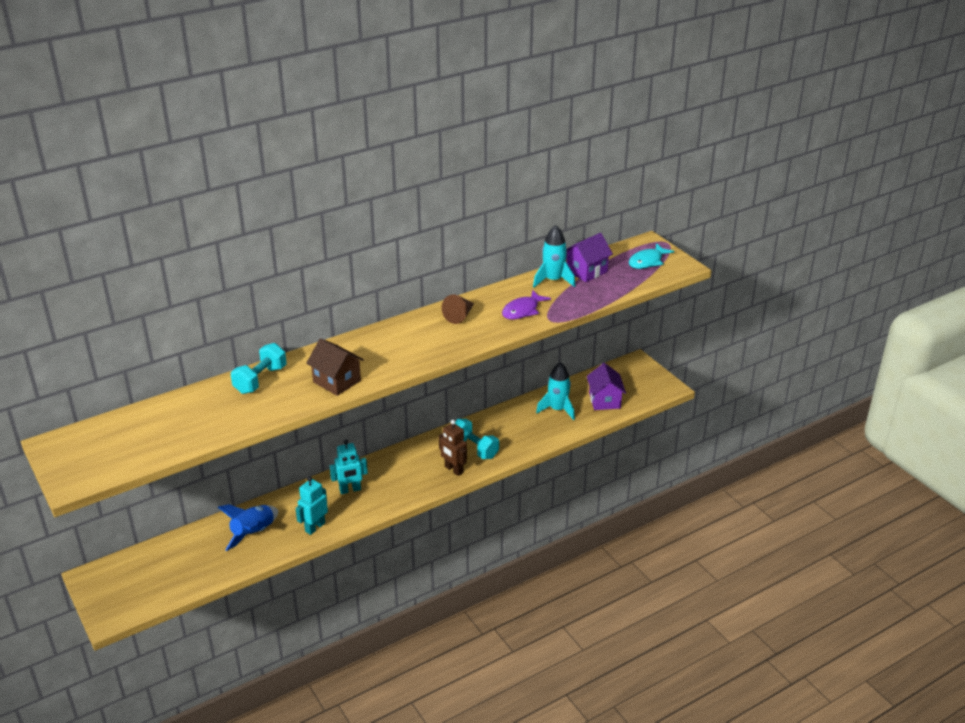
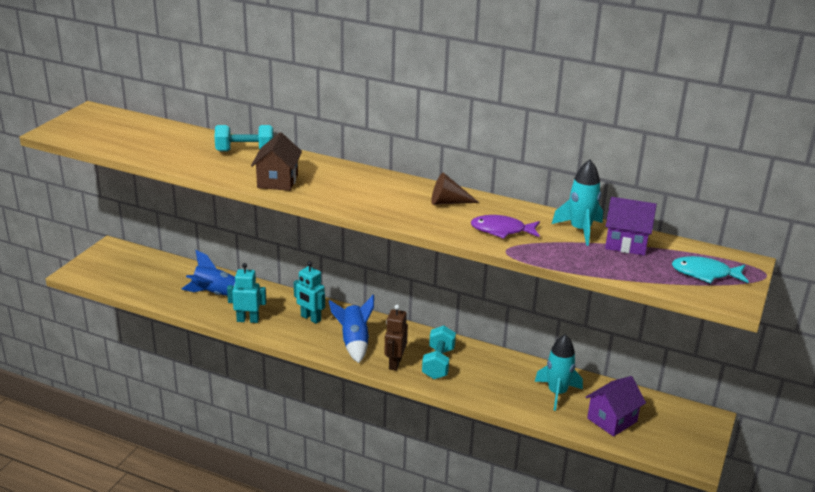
camera: 55 degrees right, 5 degrees down
(407, 479) = (354, 342): none -> blue rocket

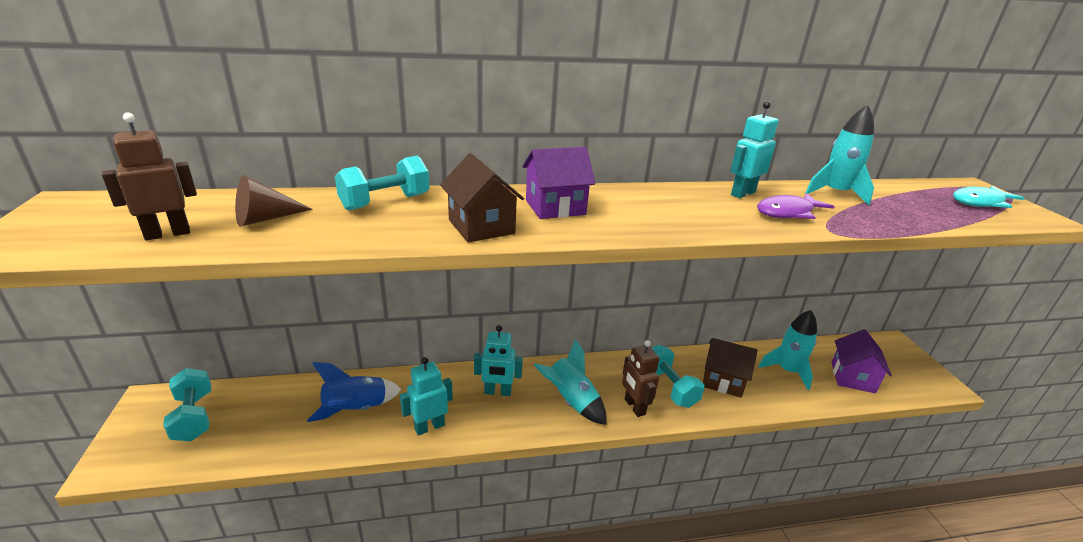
camera: 35 degrees left, 0 degrees up
(122, 142) = (168, 234): none -> brown robot
(127, 264) = (194, 417): none -> turquoise dumbbell
(354, 342) = (571, 401): blue rocket -> turquoise rocket
(448, 202) = (693, 199): brown cone -> brown cone (266, 218)
(488, 376) = (723, 381): none -> brown house
(497, 209) = (742, 193): none -> turquoise robot
(626, 243) = (885, 194): purple house -> purple house (555, 207)

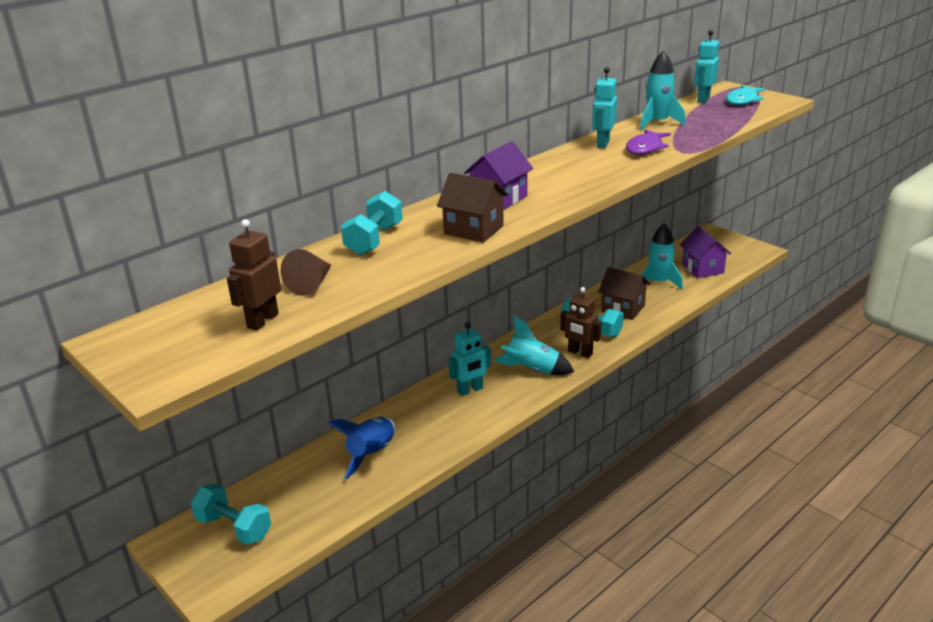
camera: 30 degrees left, 0 degrees up
(429, 427) = (446, 436): turquoise robot -> turquoise robot (703, 99)
(723, 381) = (623, 308): brown house -> brown house turned 45 degrees clockwise

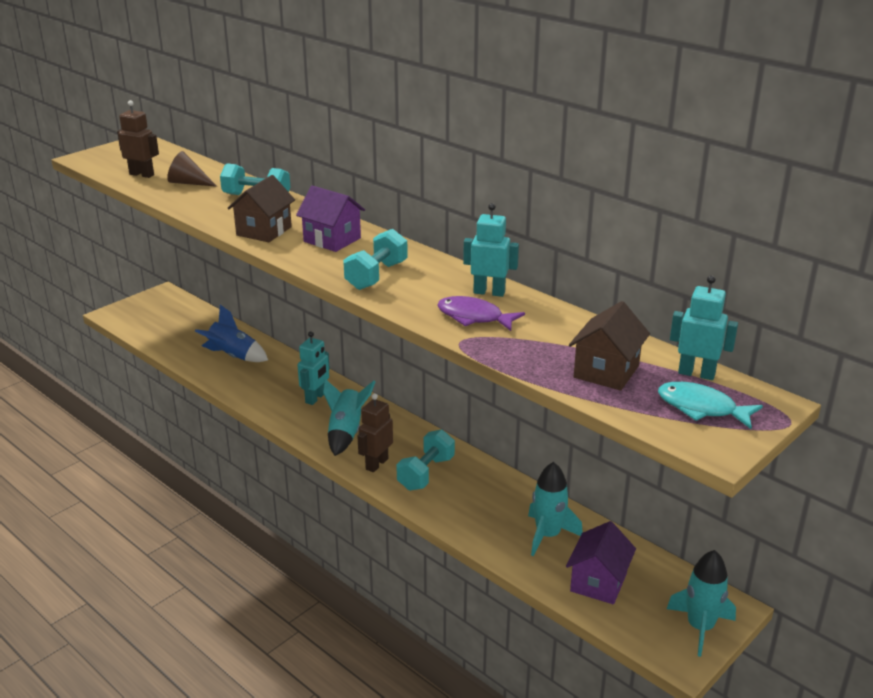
camera: 85 degrees right, 0 degrees up
(234, 528) = (167, 313): turquoise dumbbell -> turquoise dumbbell (376, 276)
(470, 390) = (315, 398): turquoise robot -> turquoise robot turned 120 degrees counterclockwise
(623, 308) = (476, 500): brown house -> brown house (606, 371)
(657, 123) = (573, 330): turquoise rocket -> turquoise rocket (700, 627)
(702, 269) = (598, 582): purple house -> purple house turned 45 degrees counterclockwise

